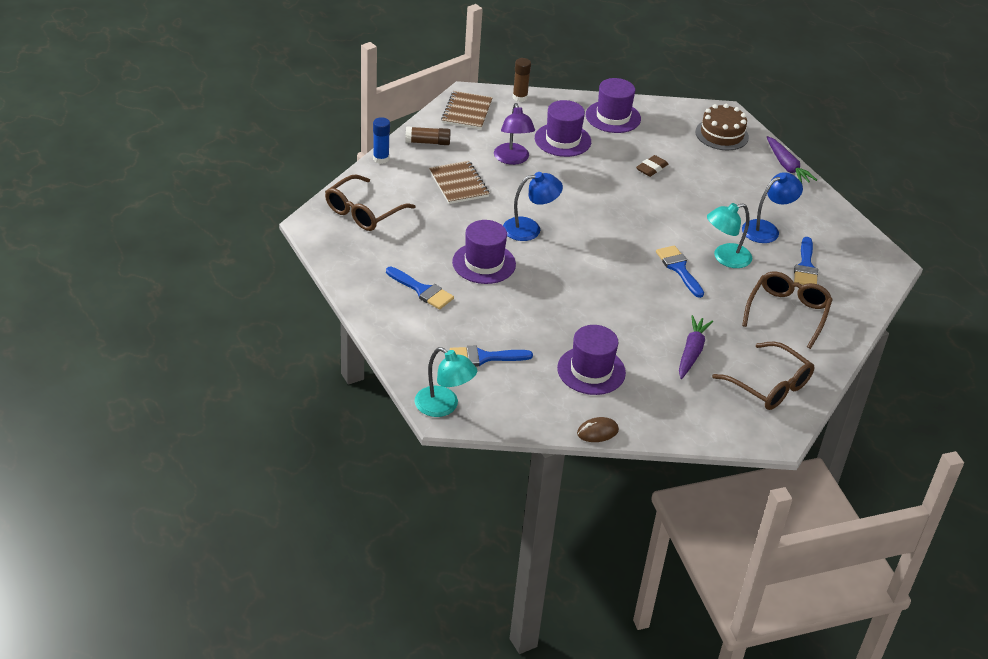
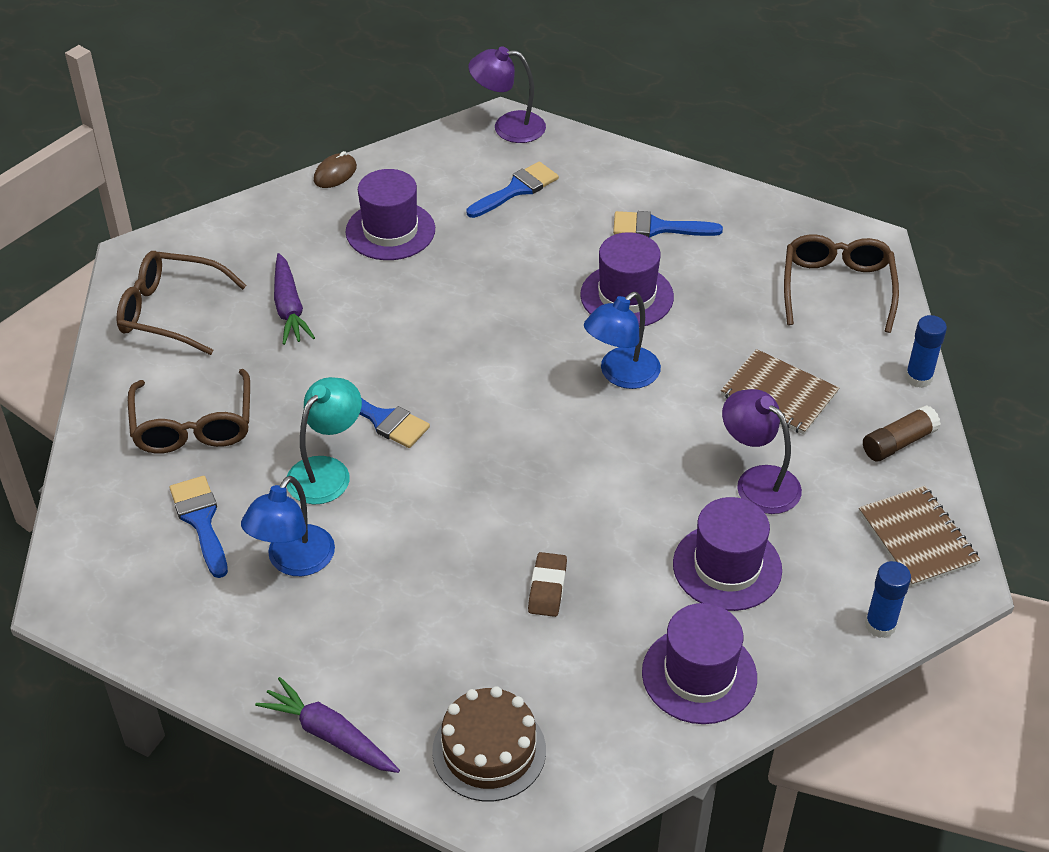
camera: 150 degrees right, 5 degrees up
(443, 406) = (508, 127): turquoise lamp -> purple lamp
(520, 97) = (880, 625): brown glue stick -> blue glue stick

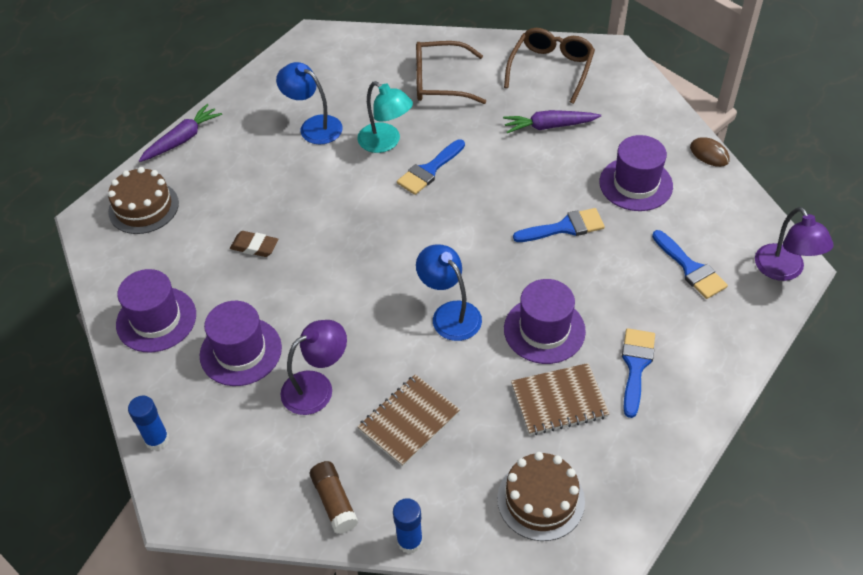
camera: 100 degrees right, 5 degrees up
(201, 521) = (357, 86): blue brush -> blue brush (564, 227)
(508, 127) = (784, 270): purple lamp -> purple lamp turned 150 degrees clockwise
(837, 288) = (540, 500): brown glasses -> brown cake
(917, 538) = (229, 488): brown notebook -> brown notebook (559, 400)

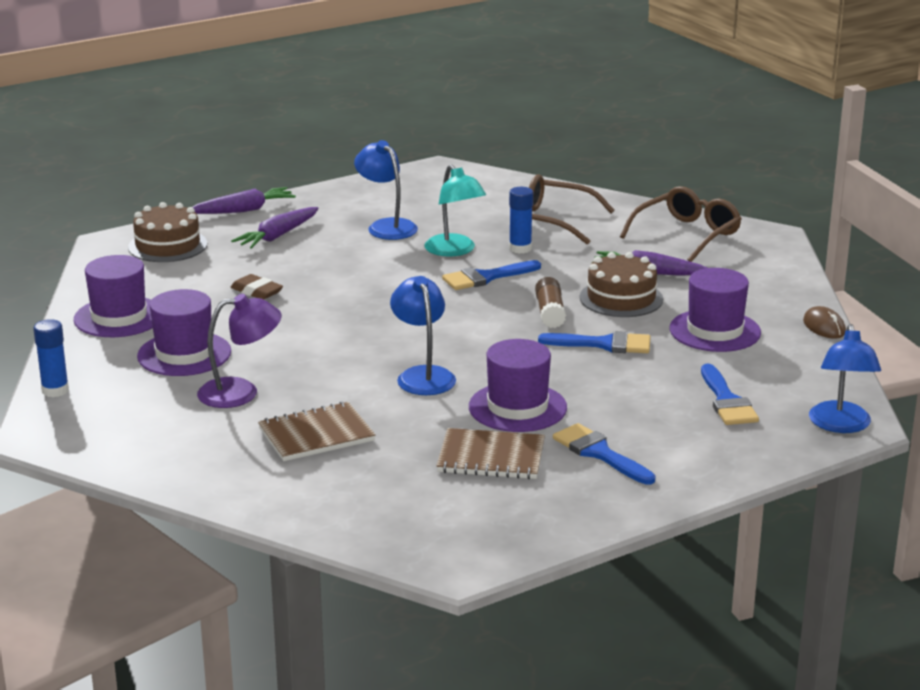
camera: 20 degrees right, 25 degrees down
(231, 166) = (278, 236): none -> purple carrot
(334, 502) = (194, 468): brown glue stick -> brown glue stick (550, 313)
(409, 541) = (248, 510): blue glue stick -> blue glue stick (520, 248)
(540, 500) = (411, 517): brown cake -> brown cake (621, 298)
(636, 366) = (600, 453): blue brush -> blue brush turned 75 degrees counterclockwise
(784, 270) = (840, 425): purple lamp -> blue lamp

